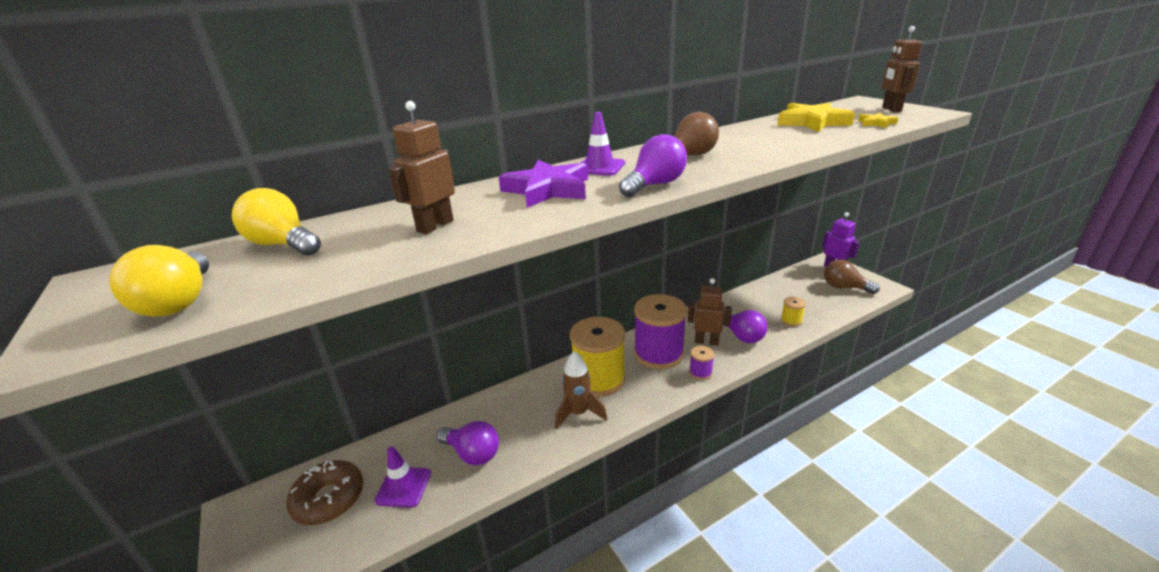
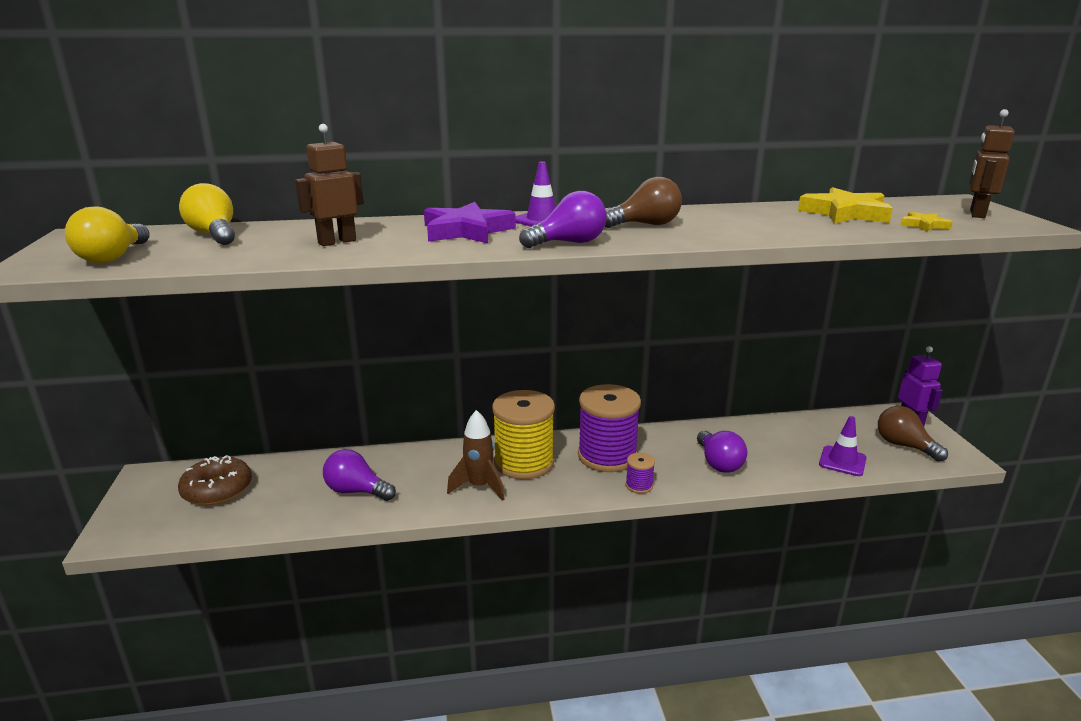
camera: 20 degrees right, 5 degrees down
(403, 487) = (281, 499): purple traffic cone -> purple traffic cone (842, 461)
(472, 453) = (356, 491): purple light bulb -> purple light bulb turned 150 degrees clockwise
(706, 341) = (672, 458): brown robot -> none
(791, 320) = (796, 463): yellow spool -> none

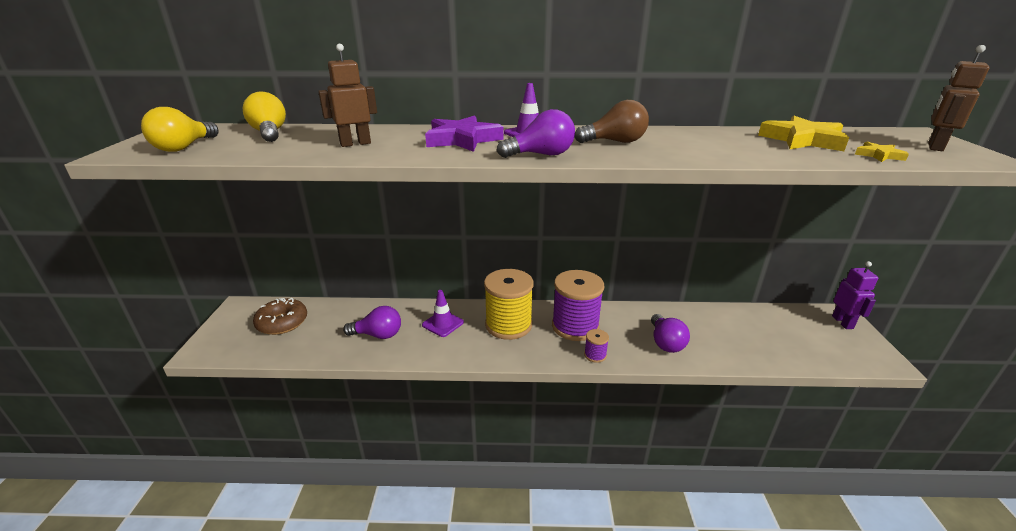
camera: 10 degrees right, 5 degrees up
(356, 491) = (378, 335): purple light bulb -> purple light bulb turned 150 degrees clockwise
(479, 487) = (469, 342): brown rocket -> none
(842, 461) = (774, 352): purple traffic cone -> purple traffic cone (443, 324)
(904, 446) = (832, 344): brown light bulb -> none

